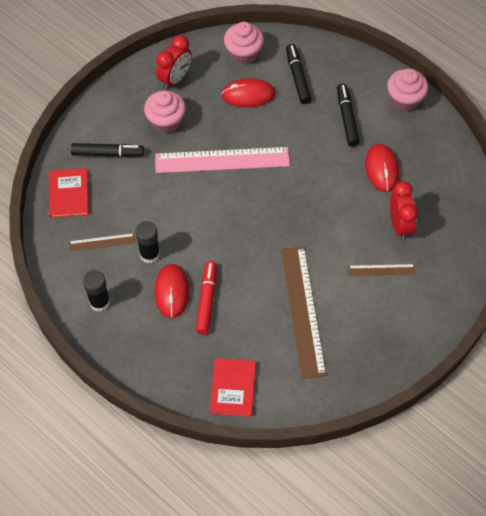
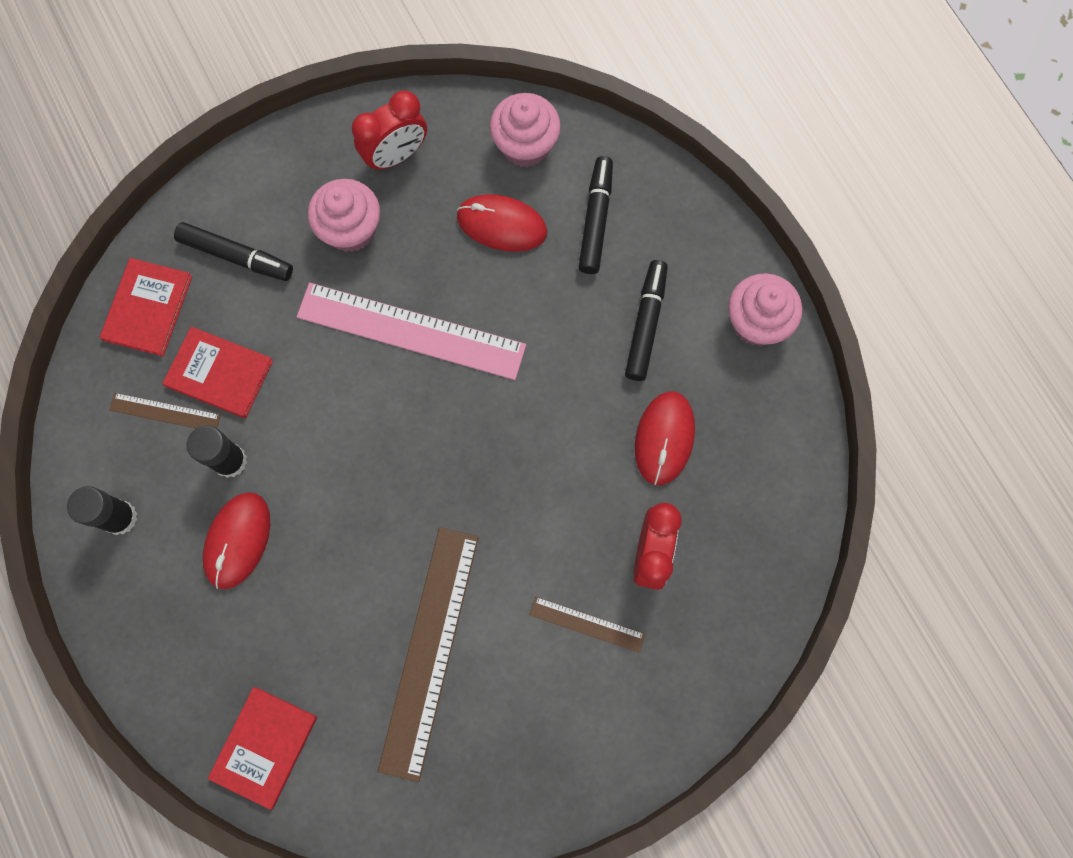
camera: 20 degrees right, 15 degrees up
(124, 213) = (219, 373): none -> red book
(207, 300) = (286, 576): red marker -> none

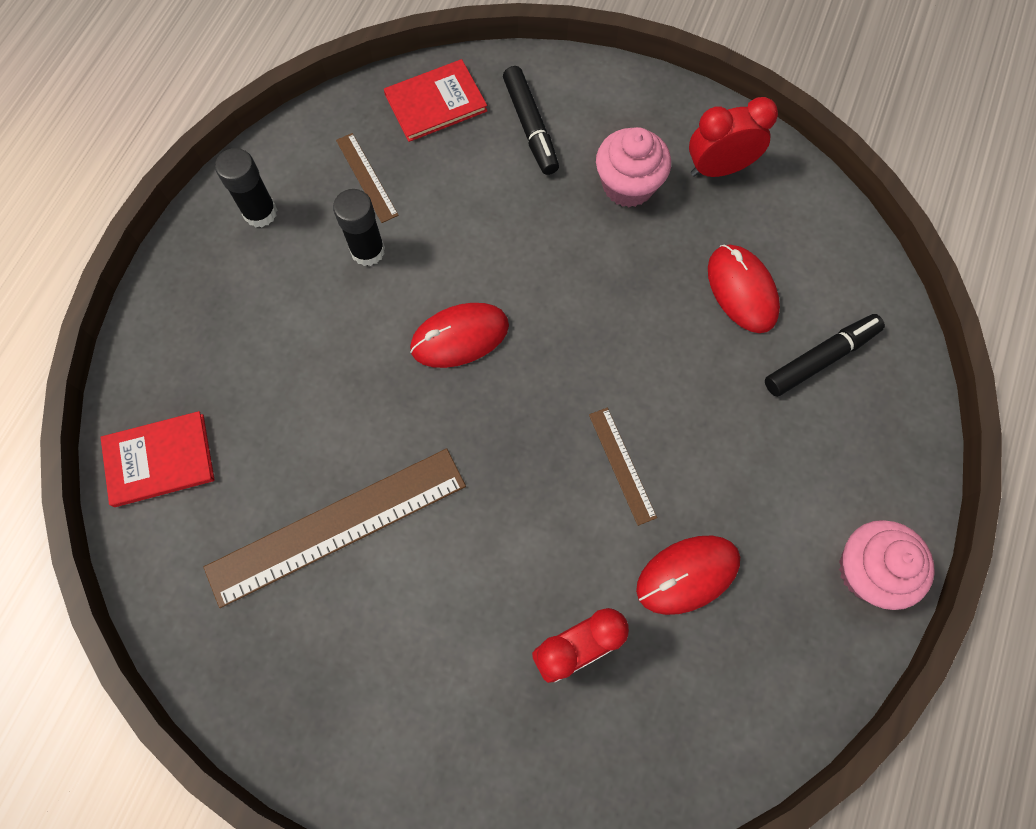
camera: 50 degrees right, 5 degrees down
(219, 373) = (429, 189): red book -> none
(237, 540) = (310, 307): red mouse -> red mouse (460, 337)
(396, 155) = (719, 168): red clock -> red clock turned 150 degrees clockwise
(411, 331) = (588, 295): pink ruler -> none
(525, 145) = (825, 253): pink cupcake -> none
(587, 624) = (466, 642): brown ruler -> brown ruler (622, 465)
(646, 324) = (772, 474): black marker -> none

